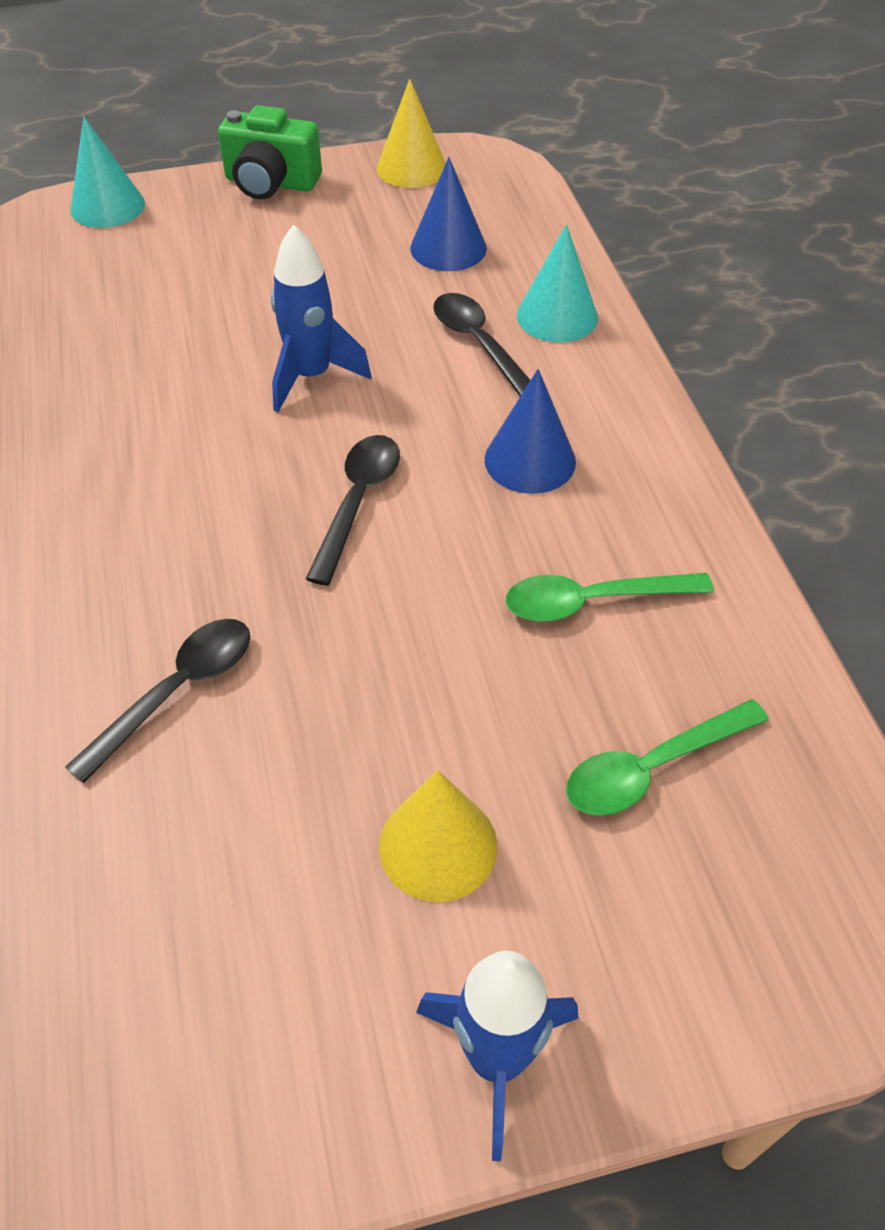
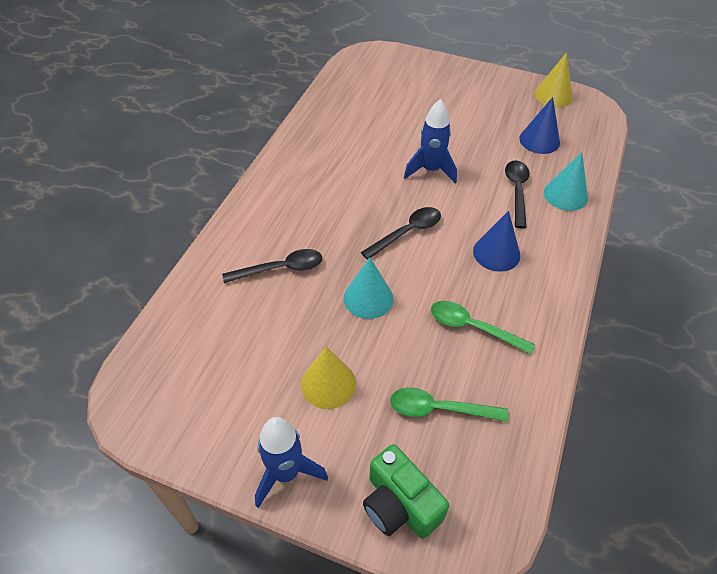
camera: 35 degrees right, 0 degrees up
(107, 206) = (404, 59): turquoise cone -> turquoise cone (368, 298)
(271, 183) = (482, 76): green camera -> green camera (399, 504)

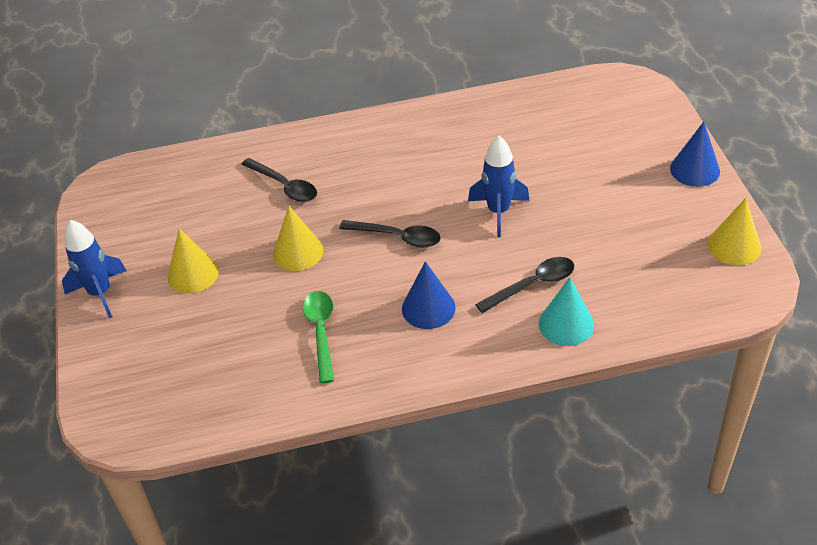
camera: 60 degrees right, 5 degrees down
(368, 298) = (298, 252): turquoise cone -> yellow cone
(399, 504) = (115, 367): green camera -> none
(439, 409) = (217, 350): green spoon -> none
(539, 140) = (636, 268): blue cone -> blue cone (695, 170)

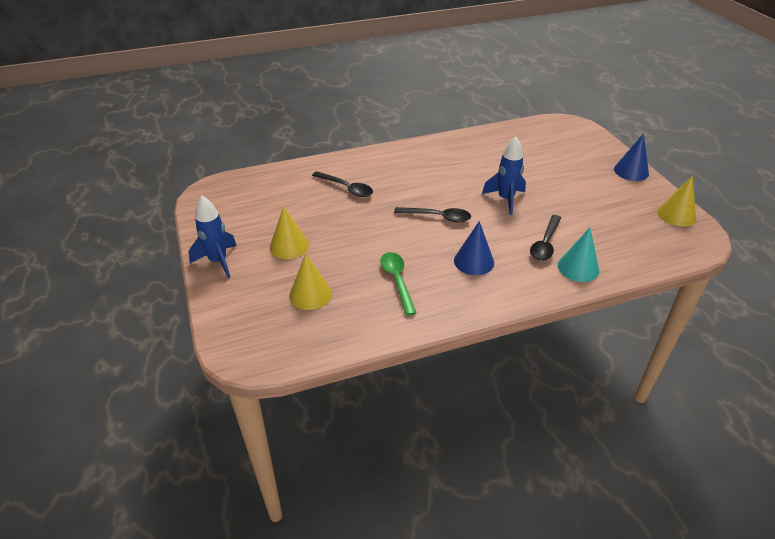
camera: 10 degrees left, 5 degrees down
(298, 252) = (366, 229): yellow cone -> yellow cone (310, 294)
(533, 285) = (545, 244): black spoon -> black spoon turned 150 degrees clockwise

